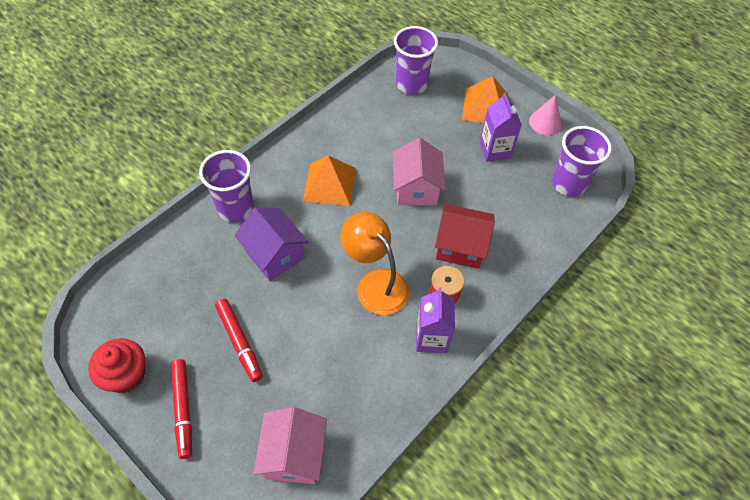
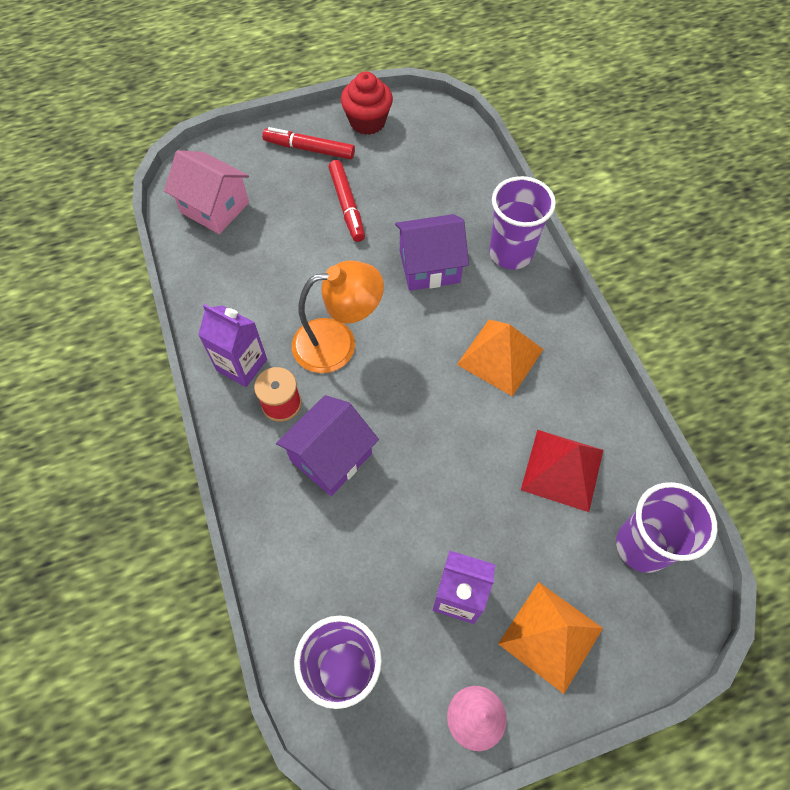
camera: 120 degrees right, 5 degrees up
(239, 342) = (347, 205): red marker -> red marker turned 105 degrees counterclockwise
(390, 129) = (562, 469): none -> red pyramid
(416, 188) = (444, 451): pink house -> none
(460, 246) = (331, 457): red house -> purple house

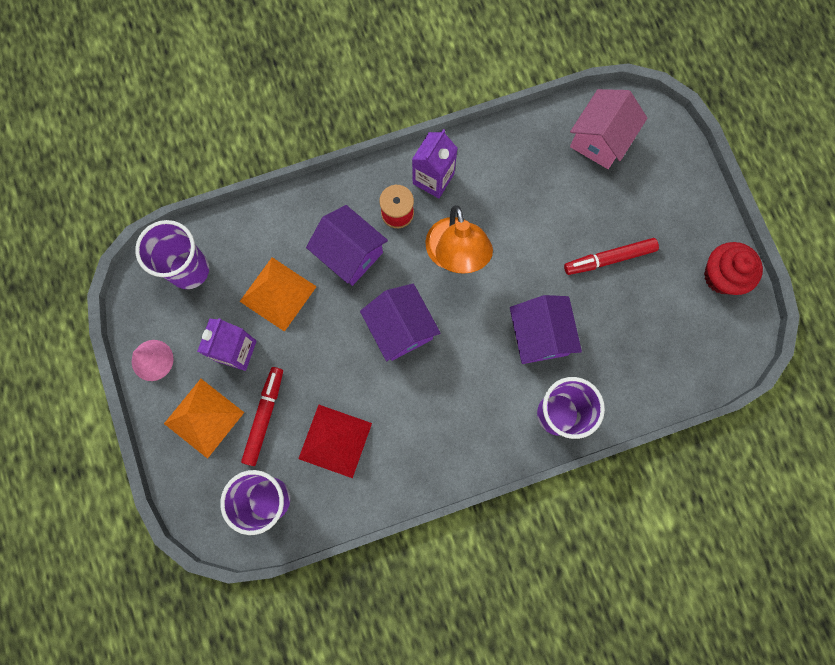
camera: 90 degrees right, 15 degrees up
(309, 149) = (680, 220): red marker -> red marker (264, 416)
(424, 399) = (400, 328): none -> purple house
(500, 356) = (443, 396): orange pyramid -> orange pyramid (278, 293)

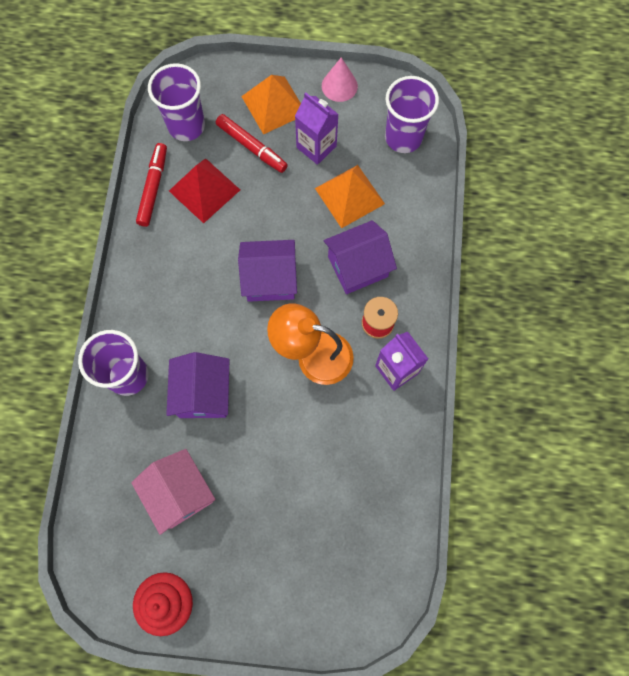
camera: 115 degrees right, 5 degrees down
(539, 336) = (203, 394): purple house -> purple house turned 75 degrees clockwise
(600, 140) = (365, 552): pink house -> pink house (180, 493)
(609, 259) = (241, 496): red marker -> red marker (153, 188)

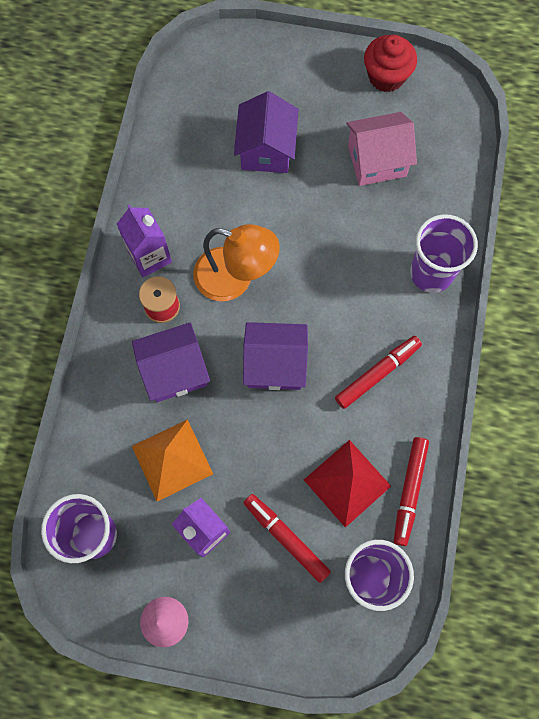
camera: 175 degrees left, 0 degrees up
(179, 279) = (377, 374): none -> red marker
(180, 493) = (377, 161): pink house -> pink house turned 75 degrees counterclockwise
(203, 394) = (352, 249): purple house -> purple house (266, 149)
(274, 105) = (253, 599): orange pyramid -> none

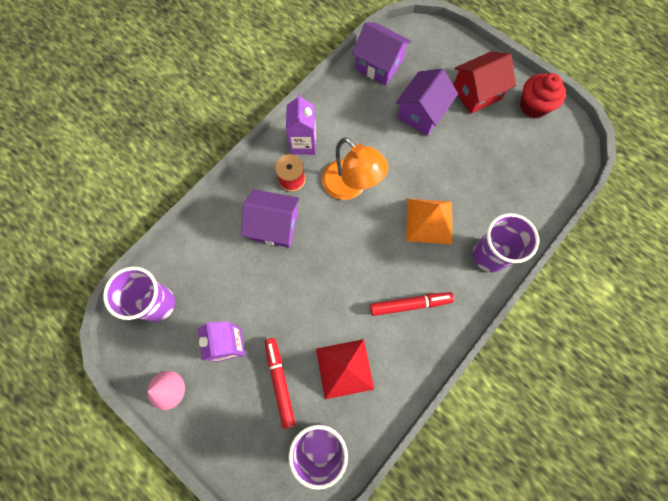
camera: 30 degrees right, 0 degrees up
(172, 460) = (237, 283): orange pyramid -> orange pyramid (429, 221)
(275, 364) = (343, 258): purple house -> purple house (379, 65)
(315, 93) = (476, 93): none -> red house
(377, 161) = (494, 159): pink house -> none
(409, 491) = (384, 401): red marker -> none

